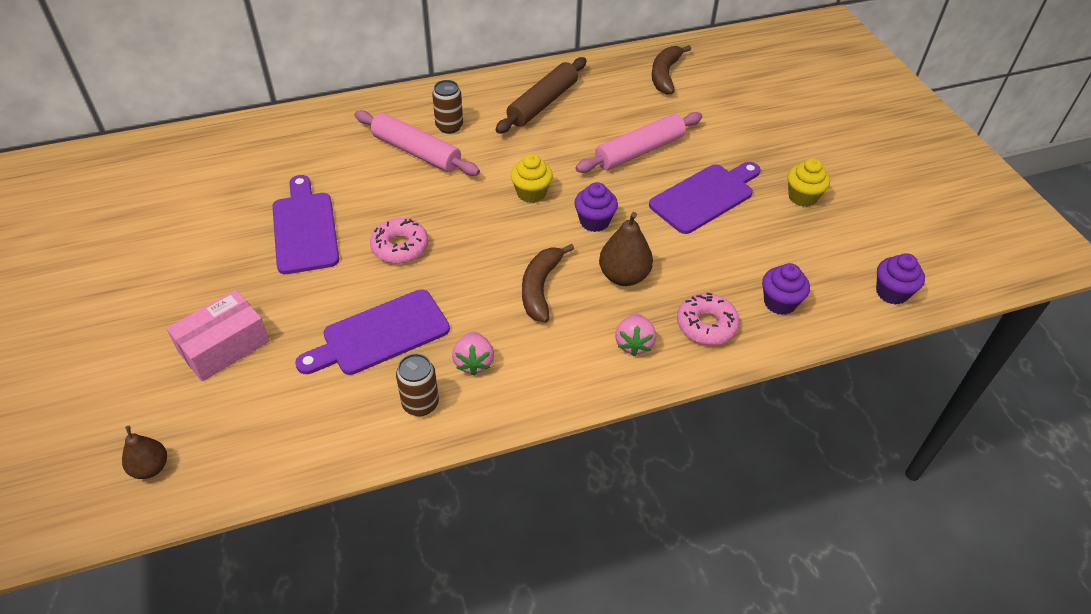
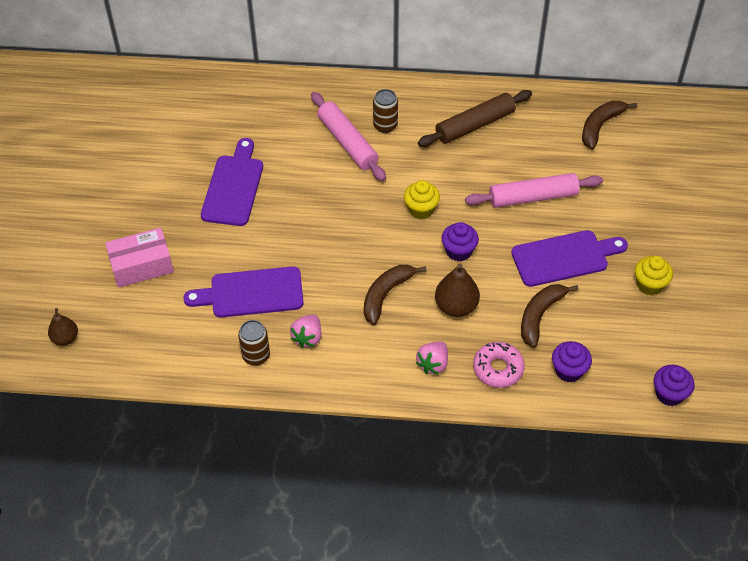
camera: 25 degrees right, 5 degrees up
(400, 247) = (297, 225): pink donut -> none
(716, 258) = (540, 316): none -> brown banana

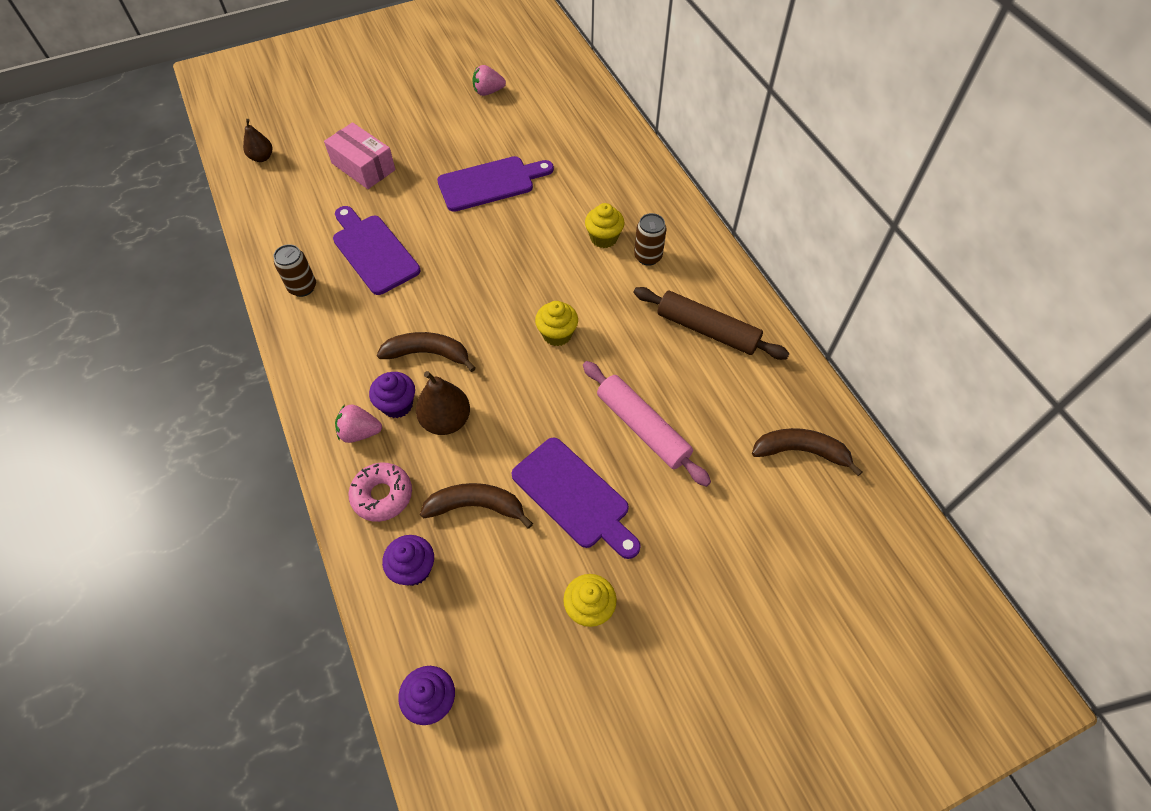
camera: 60 degrees right, 5 degrees up
(307, 337) = (342, 315): pink strawberry -> pink strawberry (488, 92)
(348, 142) = (603, 238): pink rolling pin -> yellow cupcake
(458, 251) = (521, 391): purple cupcake -> purple cupcake (397, 405)

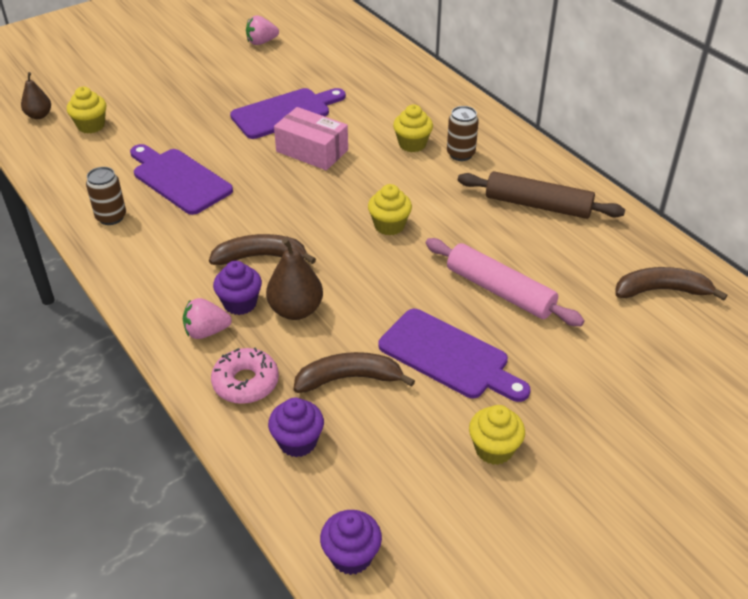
camera: 10 degrees left, 15 degrees down
(306, 176) = (91, 126): none -> yellow cupcake
(363, 166) = (149, 112): pink box -> pink box (312, 151)

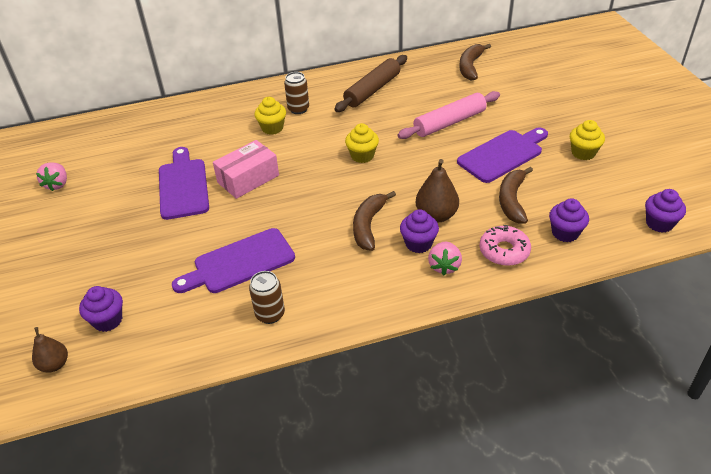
camera: 70 degrees left, 0 degrees up
(91, 126) = (108, 320): yellow cupcake -> purple cupcake

